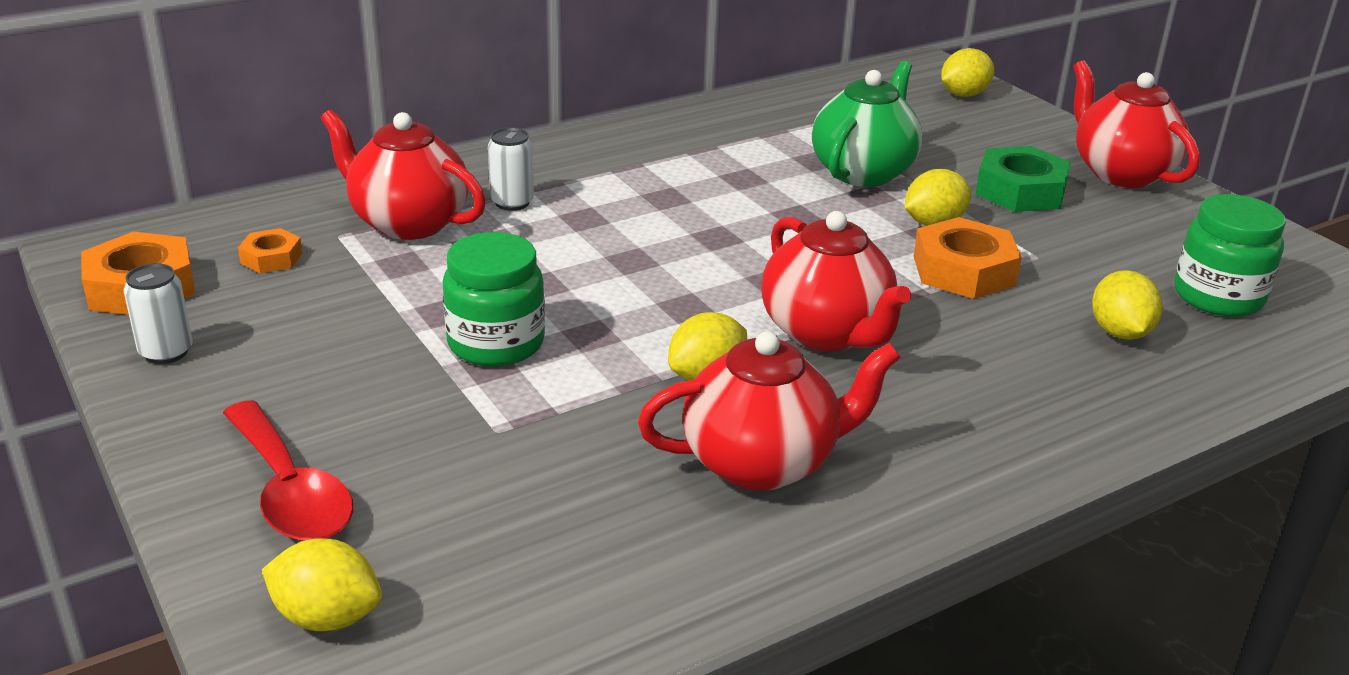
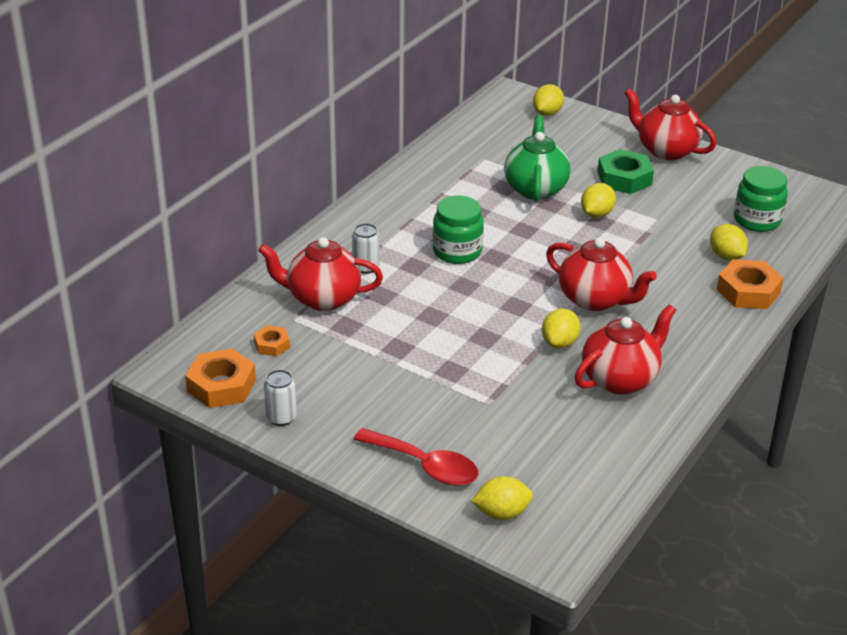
camera: 25 degrees left, 5 degrees up
(496, 343) = (443, 357): green jar -> green jar (457, 251)
(963, 270) = (632, 241): orange nut -> orange nut (748, 291)

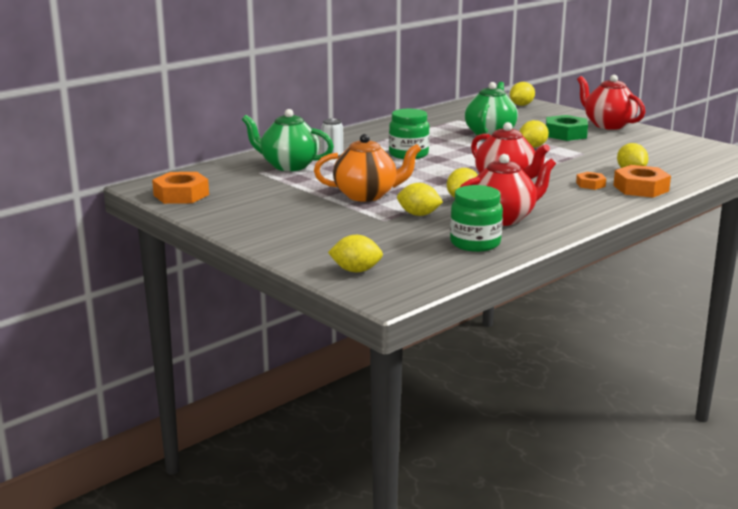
camera: 15 degrees right, 15 degrees down
(272, 345) = (234, 181): orange nut -> orange nut (590, 184)
(281, 417) = (214, 212): white can -> none
(322, 298) = (288, 166): red teapot -> green teapot
(425, 465) = (309, 243): red spoon -> none
(446, 352) = (366, 195): none -> orange teapot
(523, 386) = (419, 214): none -> yellow lemon
(757, 220) = (667, 158): green jar -> green jar (475, 243)

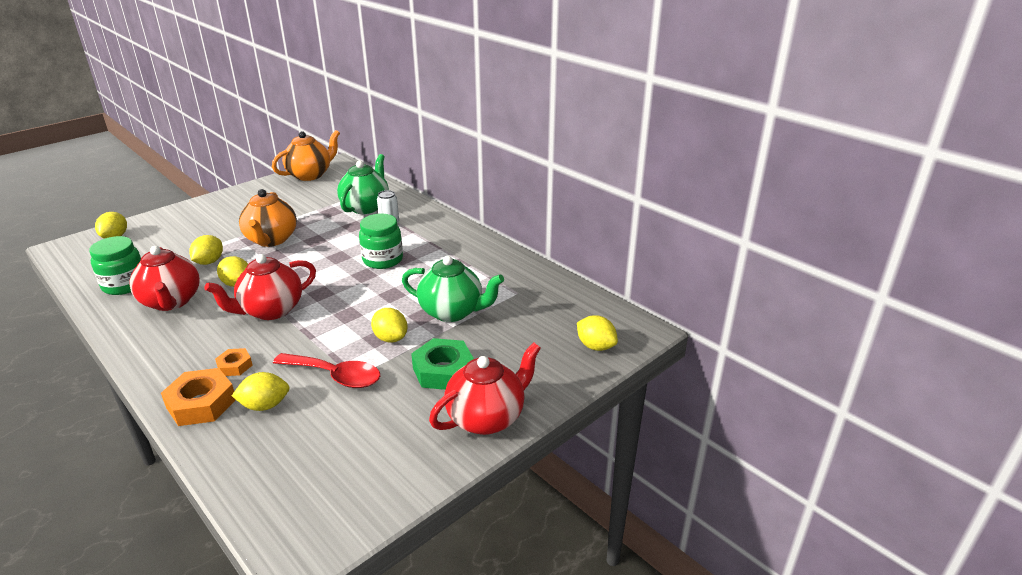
camera: 90 degrees right, 10 degrees up
(181, 195) = (310, 175): orange nut -> orange teapot
(586, 157) = (335, 376): none -> red spoon

